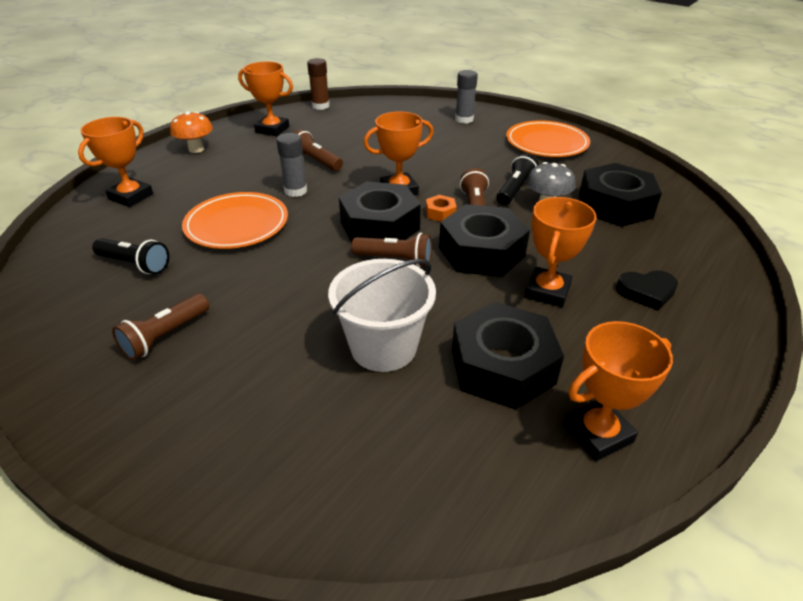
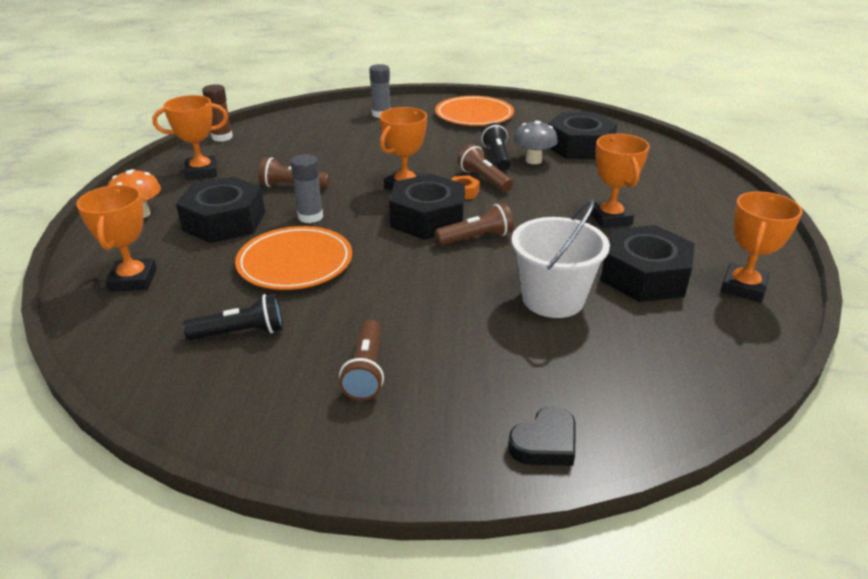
camera: 35 degrees left, 5 degrees down
(481, 252) = (532, 209): black nut -> black nut (224, 221)
(646, 292) = (668, 195): black heart -> black heart (545, 443)

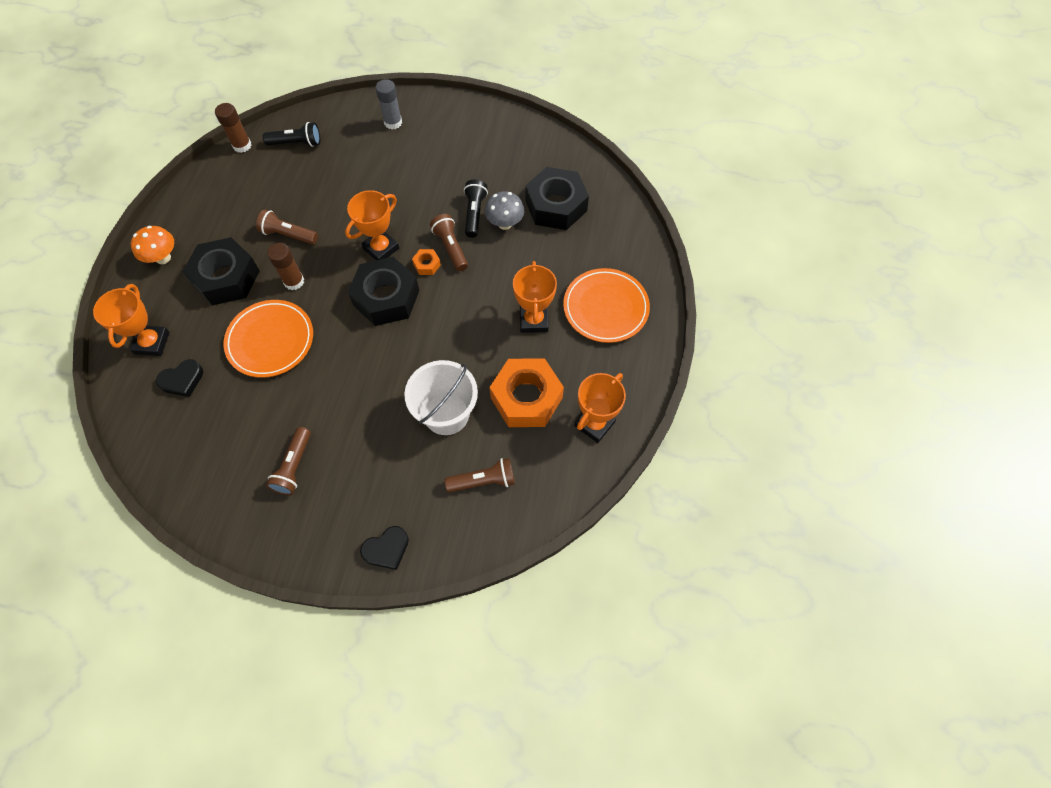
camera: 10 degrees right, 30 degrees up
(181, 307) = (182, 380): none -> black heart
(201, 172) = (217, 201): orange trophy -> none
(241, 333) = (219, 414): black flashlight -> black flashlight (296, 143)
(310, 217) = (294, 281): grey glue stick -> brown glue stick
(474, 115) = (479, 136): orange plate -> orange plate (605, 308)
(476, 238) = (416, 330): brown flashlight -> brown flashlight (483, 481)
(644, 276) = (526, 398): black nut -> orange nut

